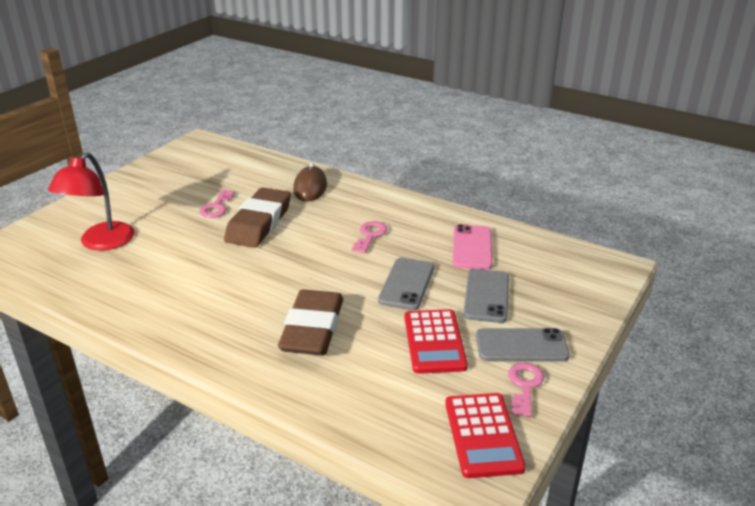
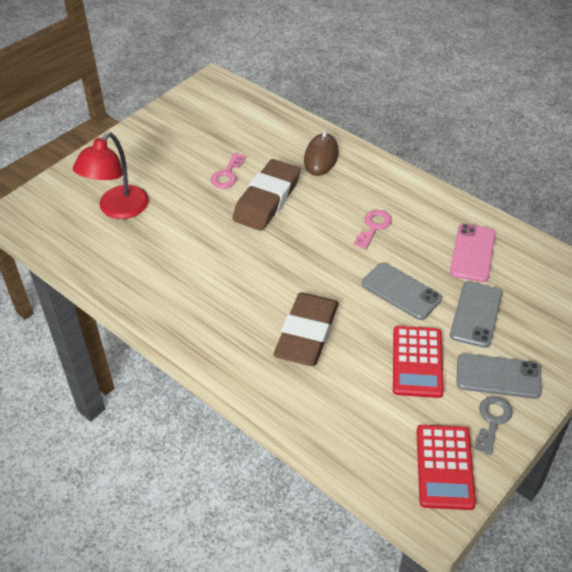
camera: 10 degrees right, 15 degrees up
(406, 284) = (401, 291): grey phone -> grey phone turned 75 degrees counterclockwise
(525, 386) = (492, 421): pink key -> grey key

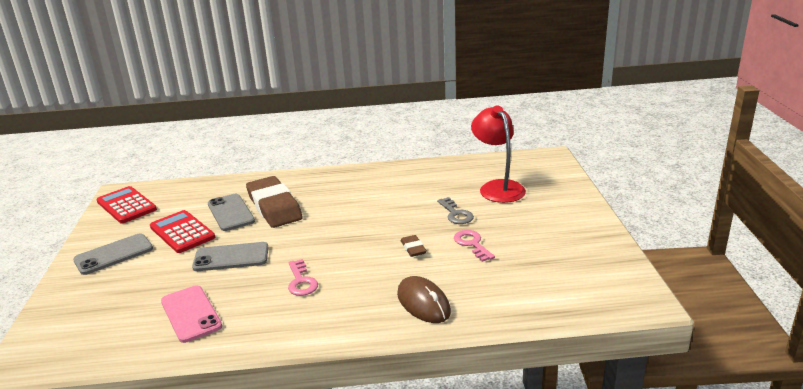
camera: 135 degrees right, 20 degrees down
(267, 199) = (413, 248): brown eraser -> brown eraser, size x0.42
(476, 314) = (155, 276): grey phone -> grey phone (230, 213)
(492, 421) = (105, 234): grey key -> grey key (456, 214)

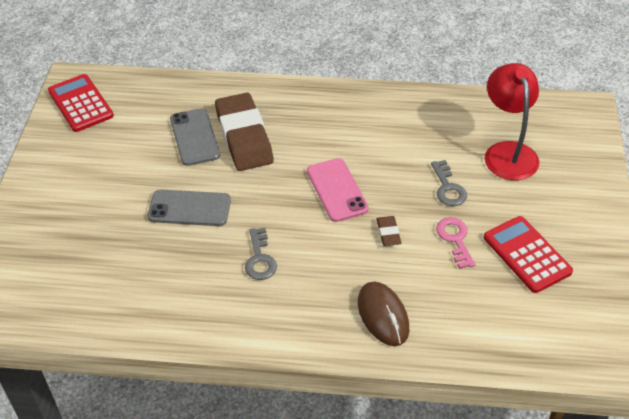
camera: 10 degrees right, 20 degrees up
(114, 254) = (66, 179): grey phone -> none
(182, 232) = (139, 159): red calculator -> red calculator (527, 255)
(191, 314) = (142, 282): pink phone -> pink phone (337, 190)
(301, 281) = (260, 259): pink key -> grey key

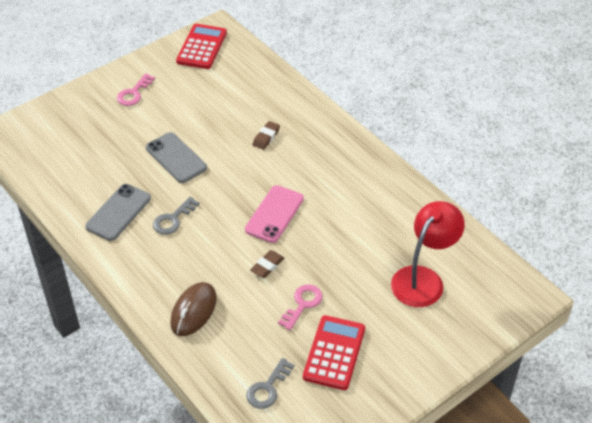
camera: 45 degrees right, 0 degrees up
(70, 184) = (134, 93): none -> pink key
(194, 137) = (237, 116): grey phone -> grey phone (118, 212)
(244, 137) = (266, 137): brown eraser -> brown eraser, size x0.42
(448, 188) = (346, 269): grey key -> grey key (268, 388)

